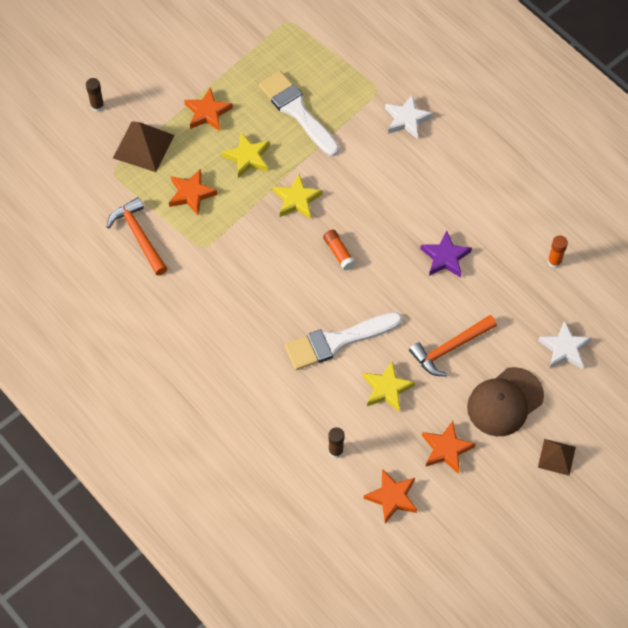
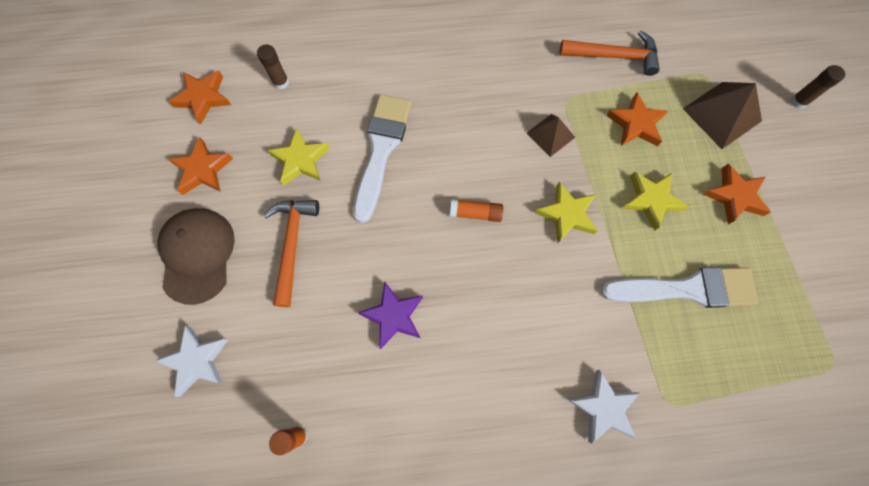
camera: 125 degrees right, 10 degrees up
(556, 457) = (106, 261): brown pyramid -> brown pyramid (550, 135)

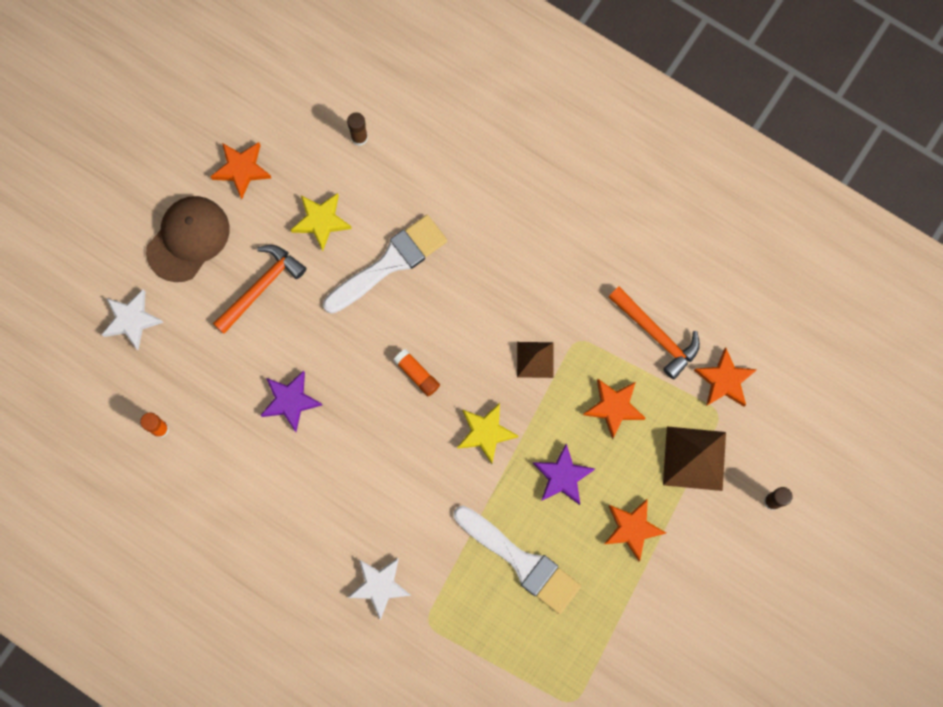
camera: 40 degrees right, 5 degrees up
(203, 98) = (288, 103): orange star -> orange star (724, 380)
(651, 200) = (562, 476): yellow star -> purple star

